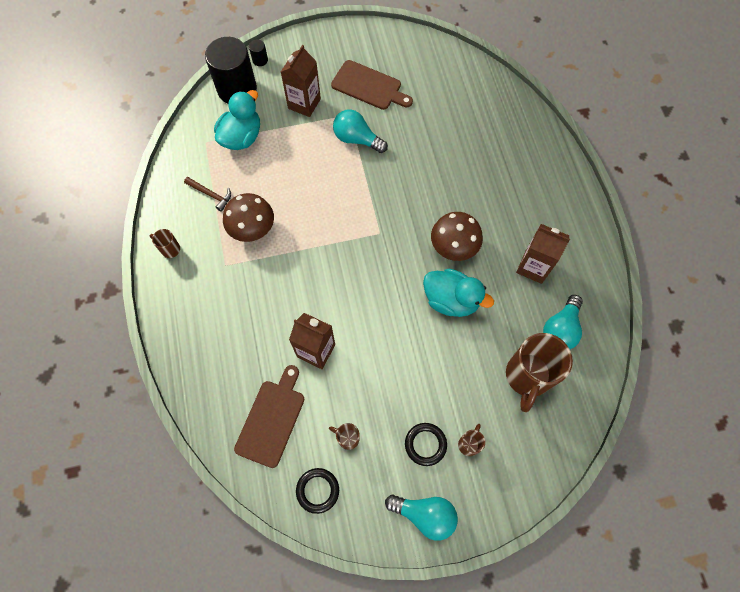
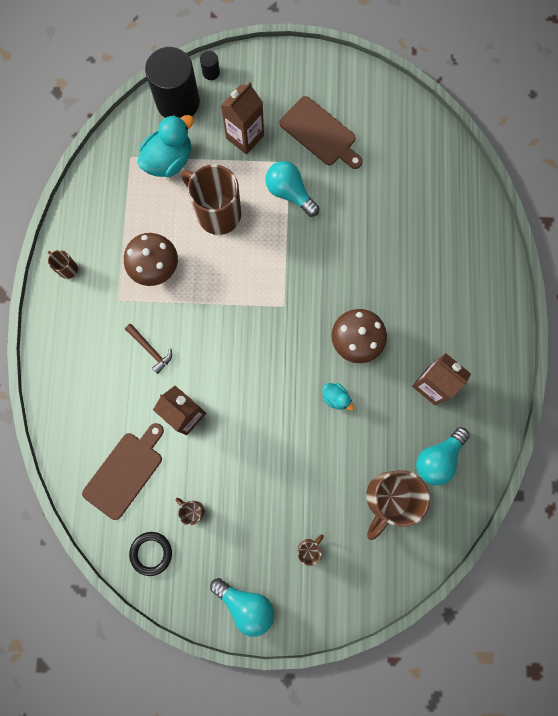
camera: 15 degrees right, 10 degrees up
(211, 194) = (122, 218): brown hammer -> brown hammer (150, 349)
(297, 170) = (217, 213): none -> brown mug
(425, 444) = (266, 537): black ring -> none
(451, 300) = (336, 398): turquoise duck -> turquoise duck, size x0.50

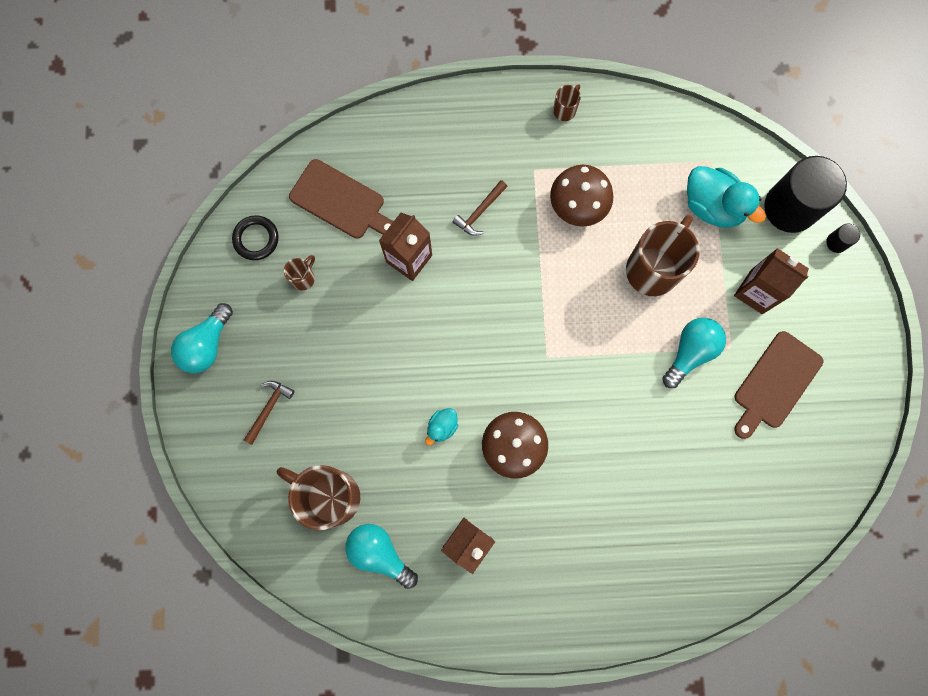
camera: 85 degrees right, 0 degrees up
(309, 549) = (268, 409): brown mug -> brown hammer

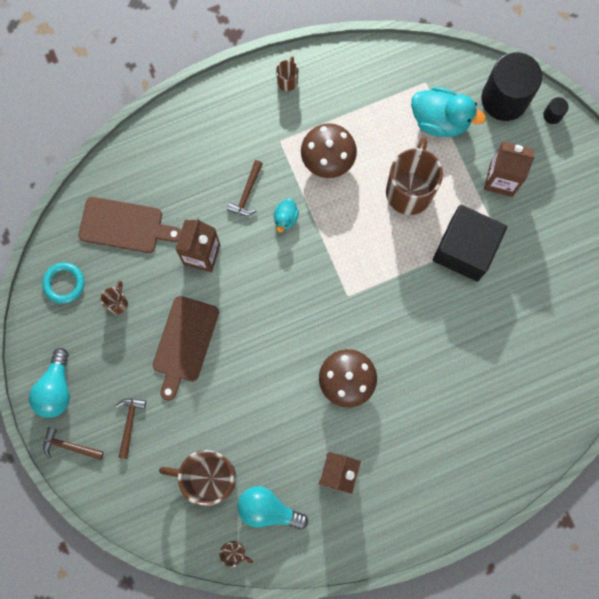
camera: 20 degrees left, 0 degrees up
(198, 410) = (69, 446): none -> brown hammer
(256, 239) = (64, 283): black ring -> turquoise ring
(327, 586) = (234, 552): none -> brown mug
(442, 427) = (281, 386): turquoise duck -> turquoise duck (285, 218)
(690, 352) = (465, 249): turquoise light bulb -> black cube
(775, 383) = (542, 250): brown cutting board -> brown cutting board (184, 343)

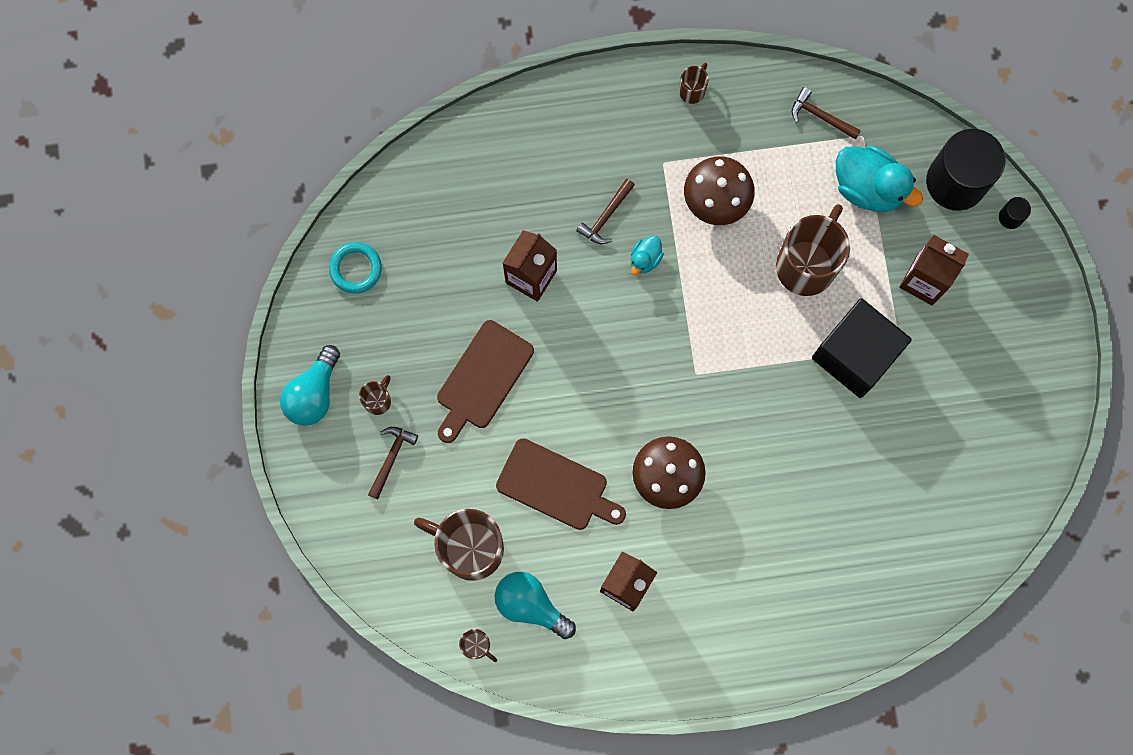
camera: 15 degrees right, 0 degrees up
(69, 446) = (313, 466): brown hammer -> brown hammer (821, 116)
(117, 302) = (414, 308): brown mug -> brown mug (378, 400)
(125, 226) = (447, 218): brown cutting board -> brown cutting board (556, 486)

